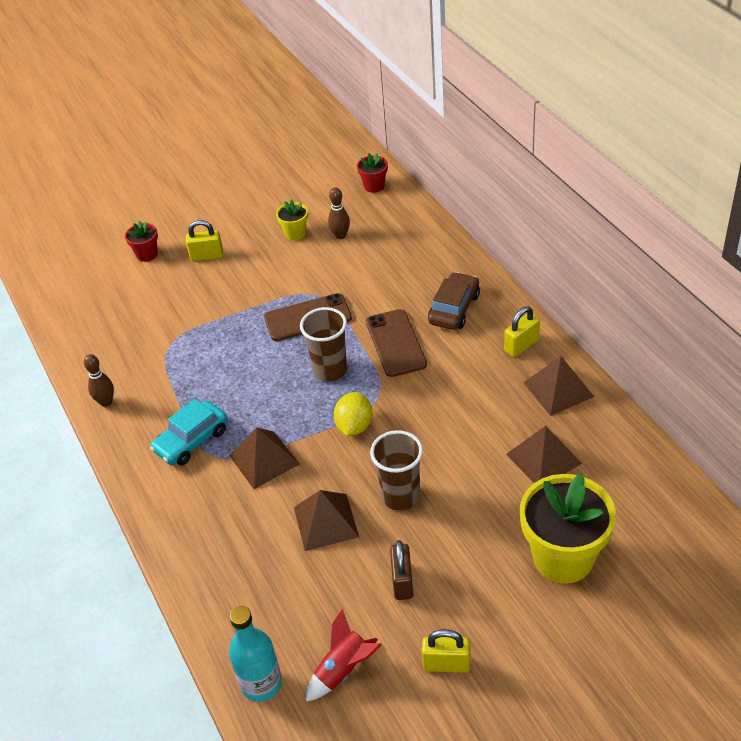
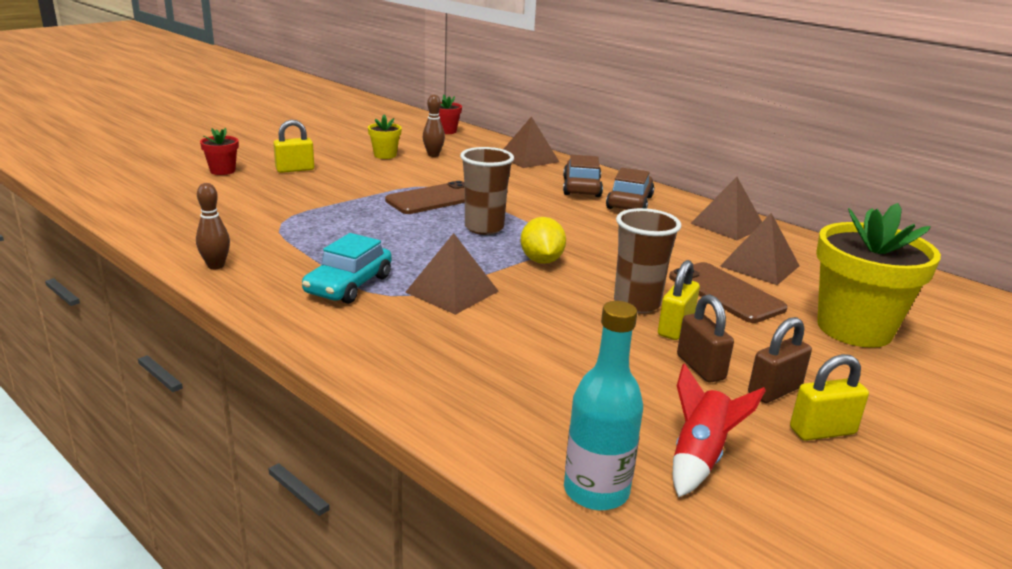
camera: 25 degrees left, 20 degrees down
(325, 522) = (565, 330): brown pyramid -> brown pyramid (528, 158)
(396, 343) = (541, 208): brown phone -> brown phone (726, 293)
(441, 617) = (774, 391): none -> brown padlock
(485, 340) = (629, 202): none -> brown car
(521, 345) = (666, 203): yellow padlock -> yellow padlock (675, 328)

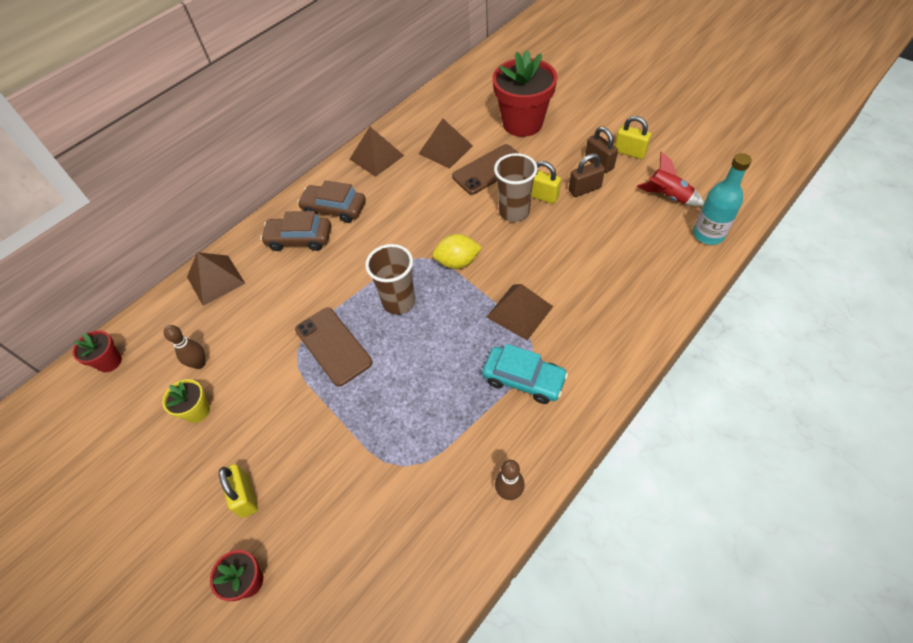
camera: 85 degrees left, 30 degrees up
(822, 431) = (629, 152): yellow padlock -> yellow padlock turned 45 degrees counterclockwise
(854, 329) = (522, 123): yellow flower pot -> red flower pot

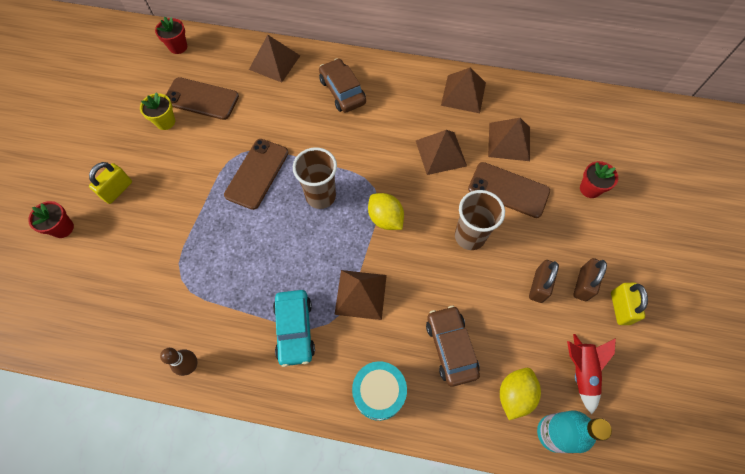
camera: 55 degrees right, 10 degrees up
(199, 363) = (201, 99): brown bowling pin -> brown phone
(334, 209) = (387, 96): brown car -> brown car (450, 347)
(422, 197) = (441, 153): none -> brown pyramid
(522, 123) = (590, 189): red flower pot -> red flower pot, size x0.47
(542, 196) = (504, 251): yellow padlock -> none
(584, 189) = (538, 286): brown padlock -> brown padlock turned 75 degrees clockwise
(620, 336) = (379, 393): none -> turquoise drum
(666, 244) = (514, 394): none -> yellow lemon

